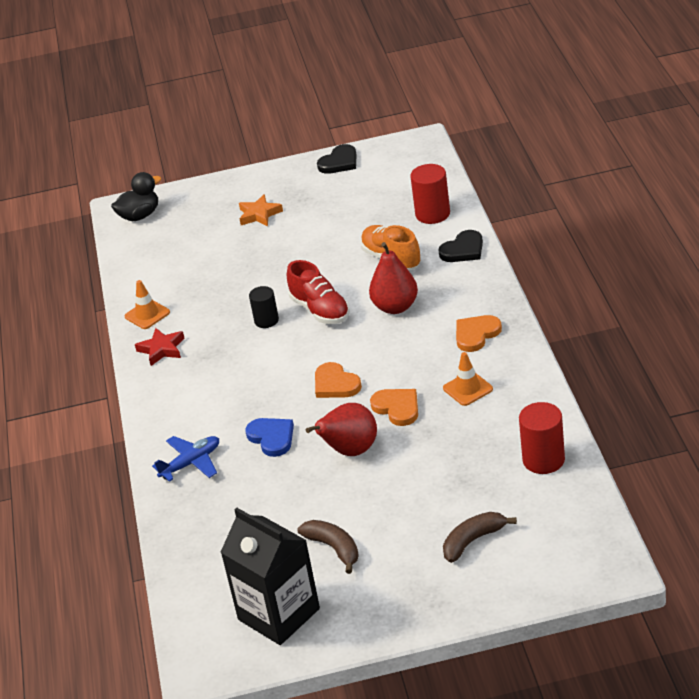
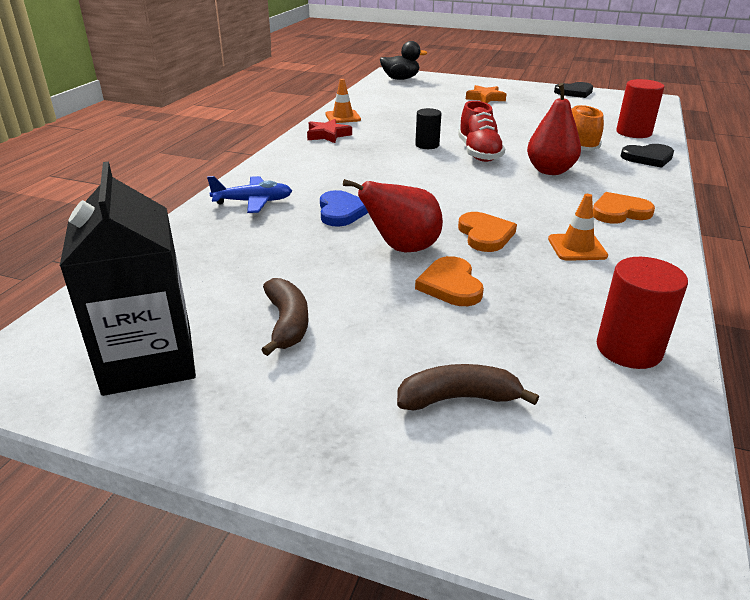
camera: 25 degrees right, 5 degrees down
(335, 384) = (442, 198): orange heart -> orange heart (450, 285)

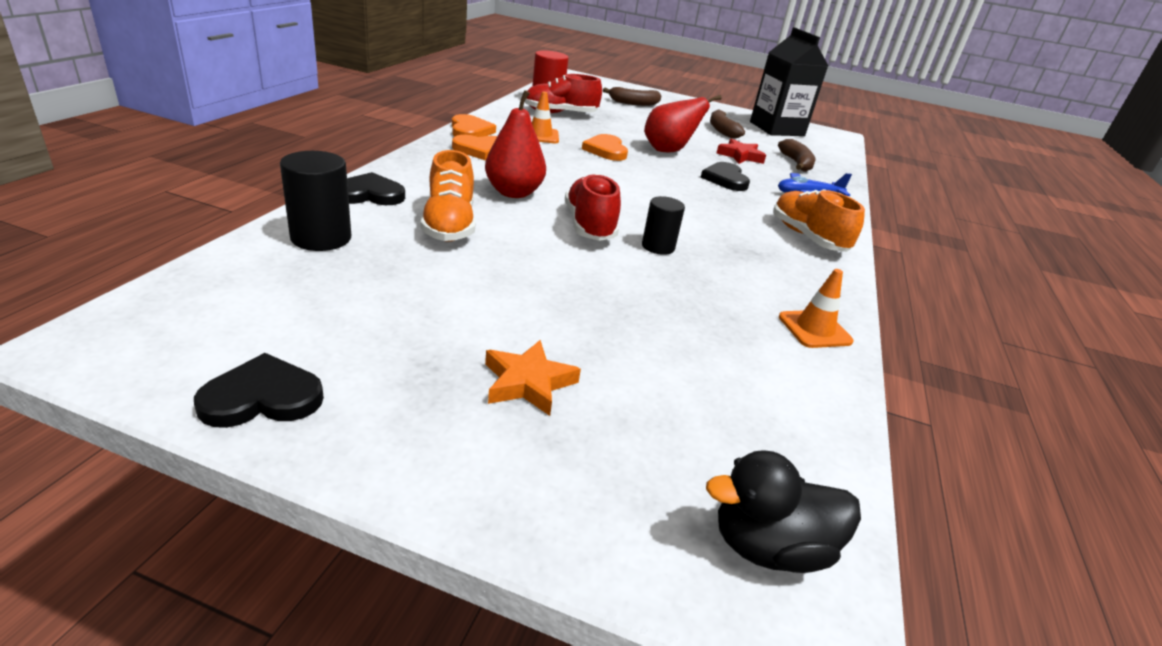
camera: 175 degrees right, 0 degrees up
(212, 255) = (796, 163): none -> brown banana
(298, 161) = (807, 237): none -> orange shoe
(328, 135) = (806, 282): red star -> red star (740, 156)
(341, 211) = (725, 179): blue heart -> black heart
(450, 285) = (634, 131): orange heart -> orange heart (470, 131)
(583, 311) = (560, 113): none -> red shoe
(633, 132) = (321, 238): red cylinder -> black cylinder

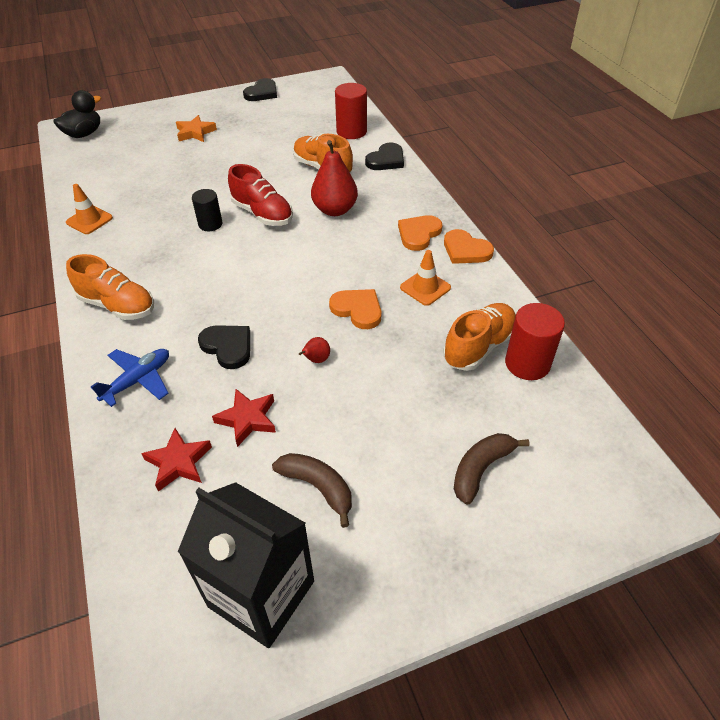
camera: 145 degrees right, 15 degrees up
(321, 238) = (351, 131): black cylinder -> red cylinder
(560, 113) = (479, 347): red shoe -> orange shoe
(668, 151) = (316, 360): red pear -> red pear, size x0.45
(796, 163) = (179, 462): brown banana -> red star

